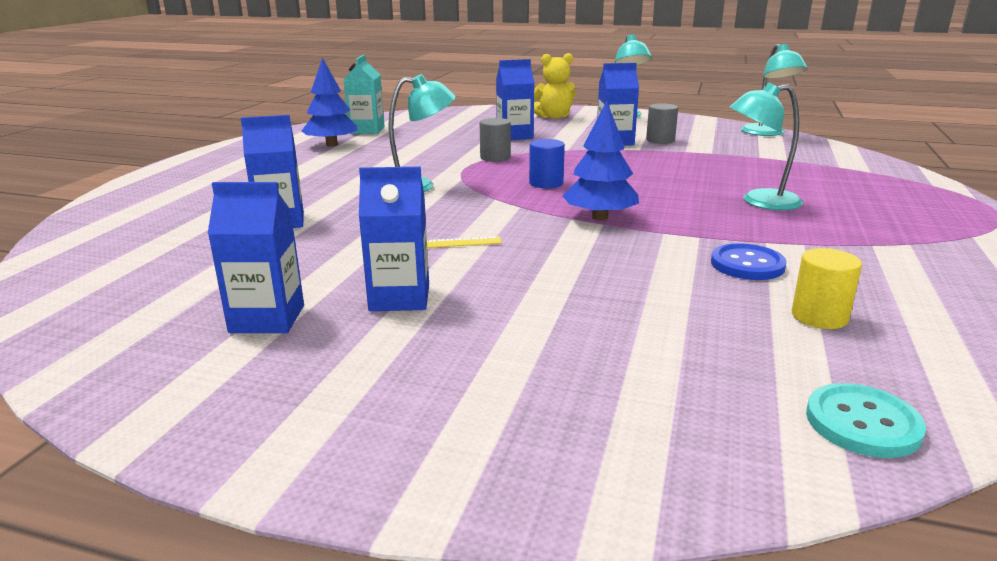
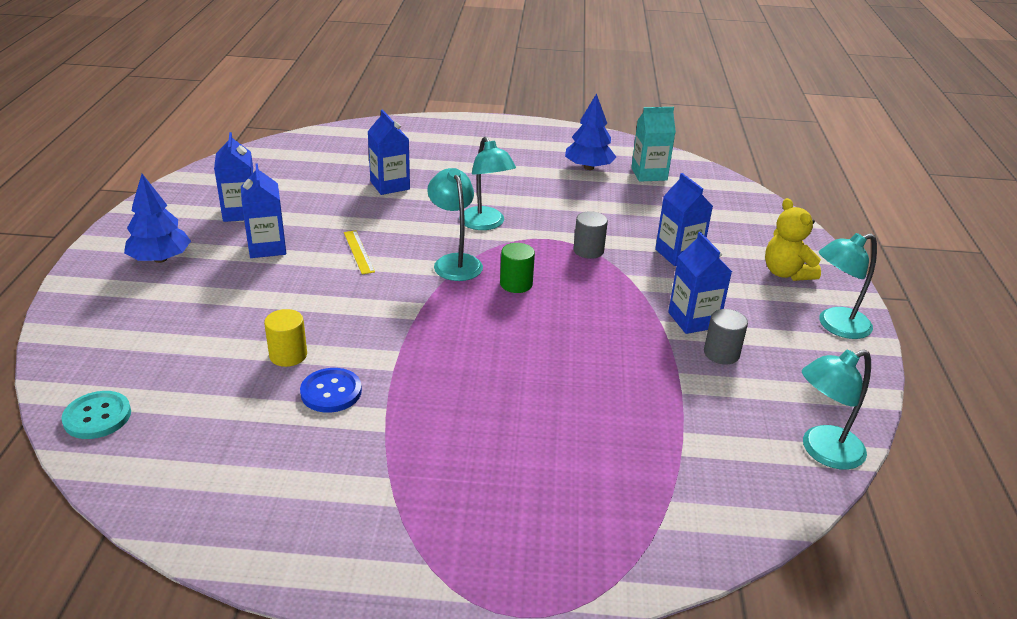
camera: 75 degrees right, 10 degrees up
(546, 183) = (516, 284): blue cylinder -> green cylinder
(600, 217) = (429, 316): blue tree -> blue tree (160, 259)
(759, 202) = (501, 414): turquoise lamp -> turquoise lamp (455, 262)
(819, 317) = (234, 419): yellow cylinder -> yellow cylinder (288, 355)

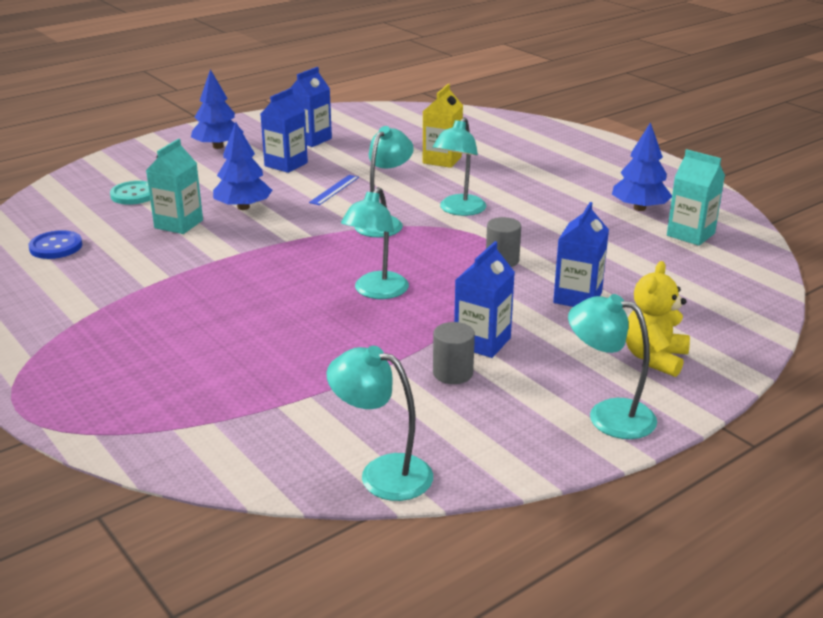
camera: 50 degrees right, 5 degrees down
(97, 417) = (43, 206): turquoise button -> turquoise button (134, 194)
(288, 355) = (178, 224): yellow cylinder -> turquoise carton
(314, 307) = (243, 207): none -> blue tree
(331, 392) = (160, 253): blue button -> blue button (56, 247)
(358, 252) = (334, 190): yellow ruler -> blue ruler
(390, 185) = (442, 160): blue carton -> yellow carton
(516, 284) = (396, 254): green cylinder -> none
(563, 323) = (376, 292): none -> turquoise lamp

